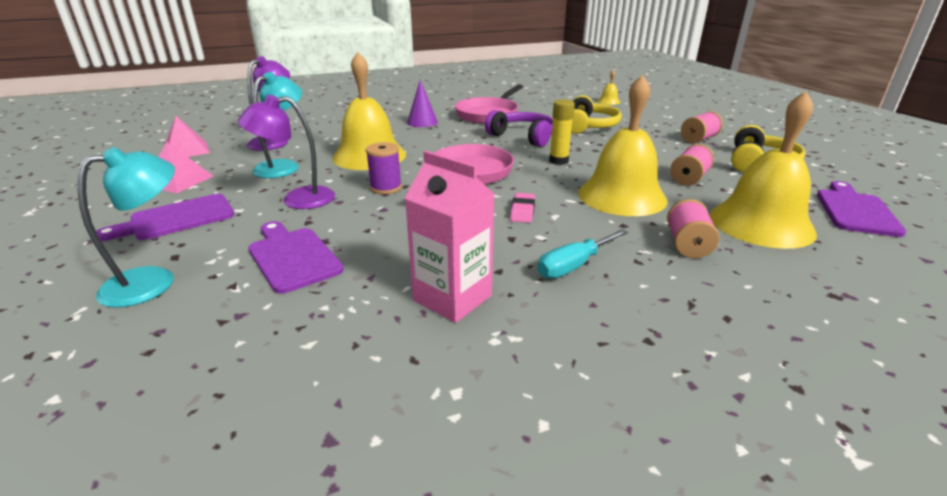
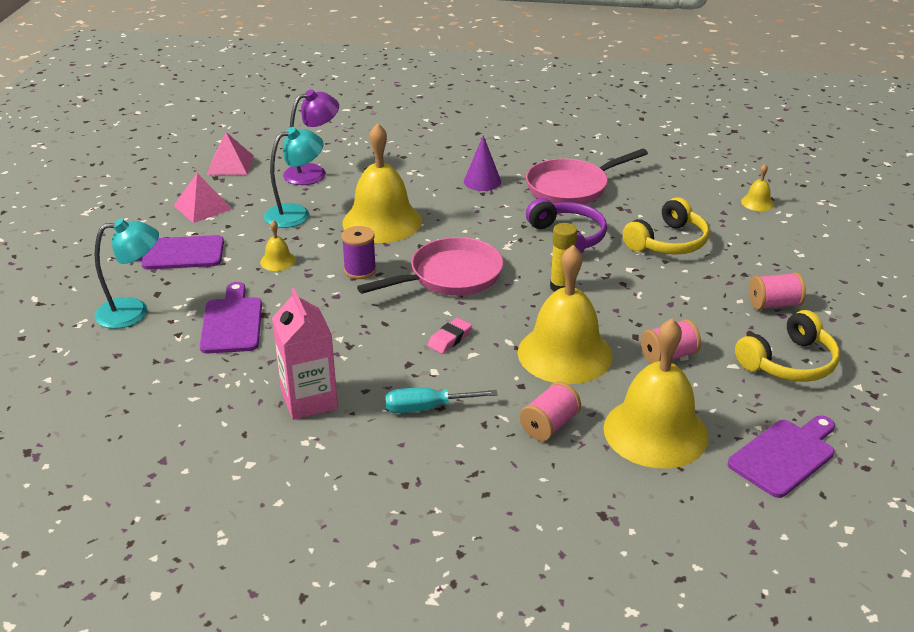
camera: 30 degrees right, 5 degrees up
(297, 199) = (278, 261): purple lamp -> yellow bell

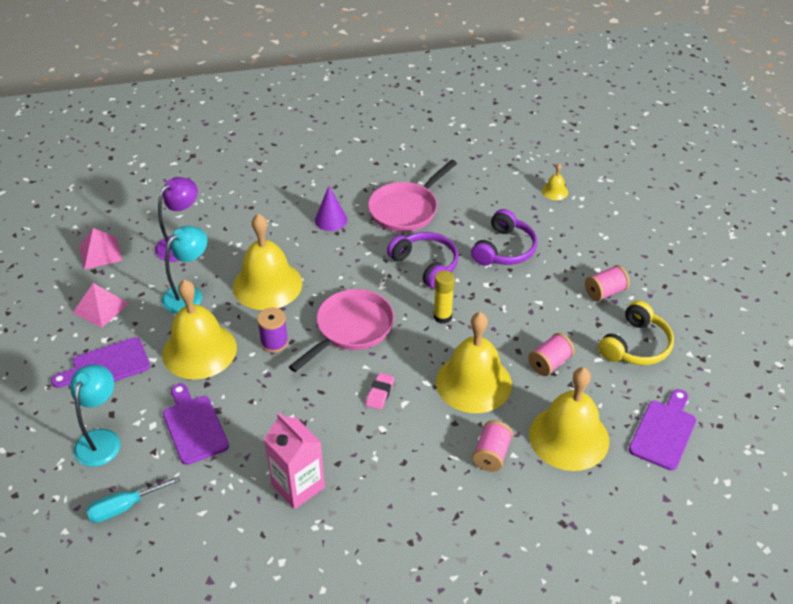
camera: 20 degrees left, 10 degrees up
(133, 312) = (101, 439): turquoise lamp -> turquoise lamp turned 45 degrees counterclockwise
(278, 261) = (199, 350): yellow bell -> yellow bell, size x2.38
(426, 408) = (393, 466): turquoise screwdriver -> turquoise screwdriver (124, 507)
(668, 242) = (504, 249): yellow headphones -> purple headphones

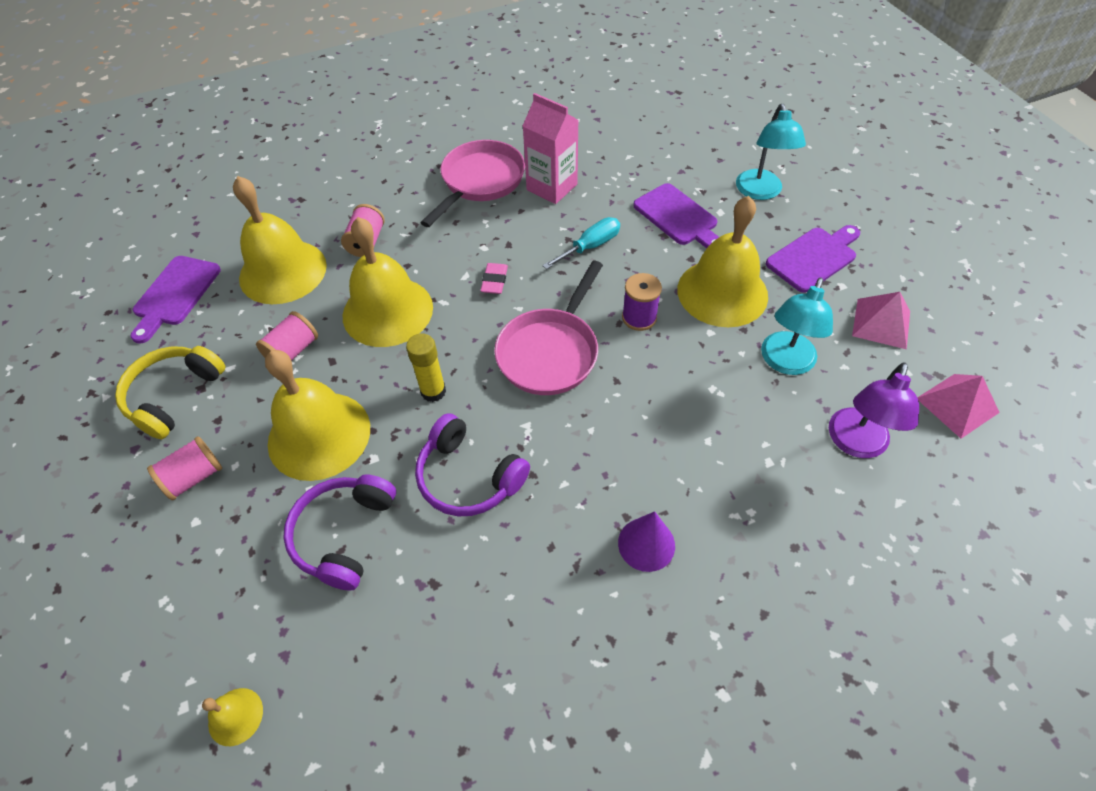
camera: 170 degrees right, 10 degrees up
(124, 507) = (699, 149): turquoise screwdriver -> turquoise screwdriver (590, 246)
(267, 285) = (688, 397): yellow bell -> yellow bell (319, 435)
(406, 209) = (522, 598): pink pan -> pink pan (480, 182)

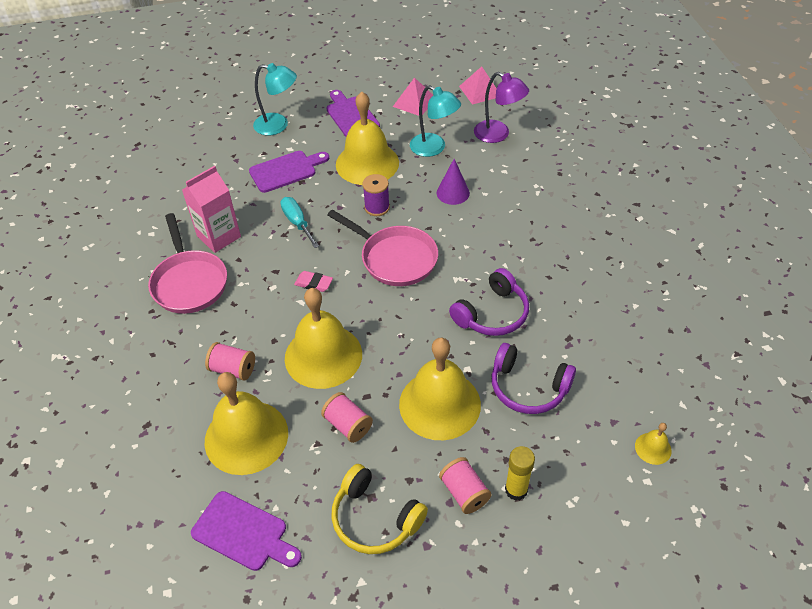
camera: 80 degrees left, 5 degrees down
(433, 391) = (414, 329): yellow glue stick -> yellow glue stick (516, 490)
(480, 182) = (189, 282): pink pan -> pink pan turned 150 degrees counterclockwise
(646, 544) = (551, 233): purple cone -> purple cone (453, 193)

